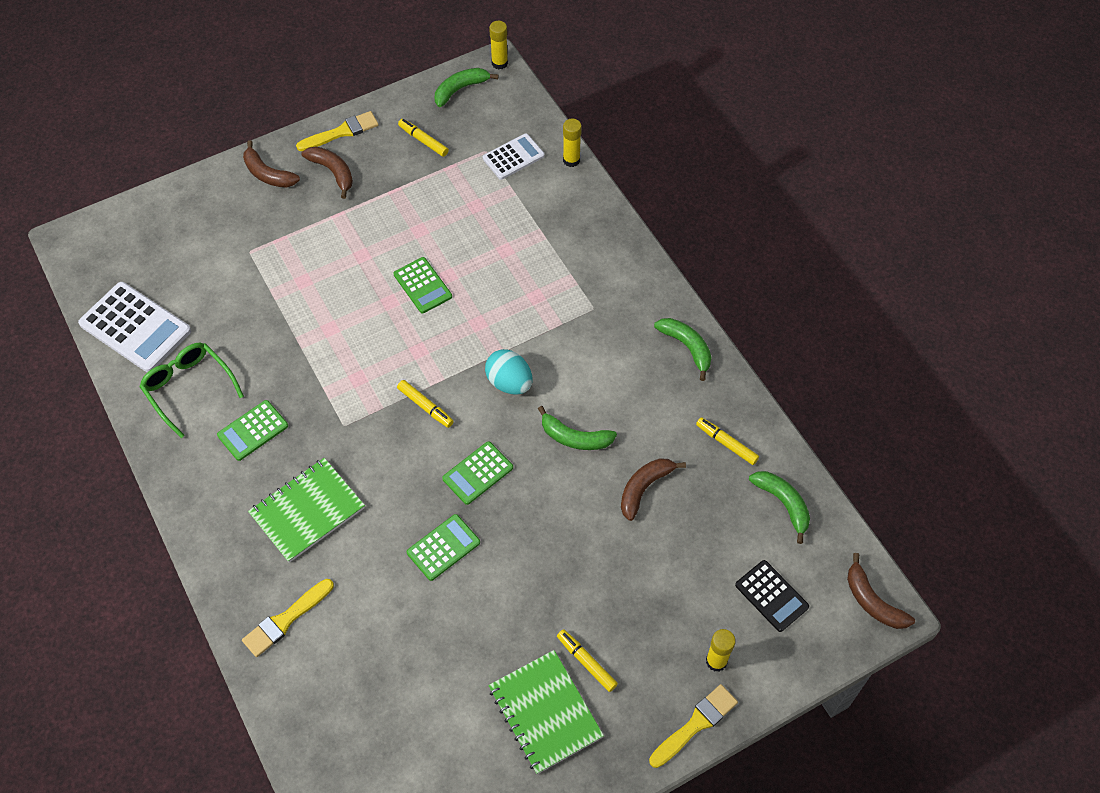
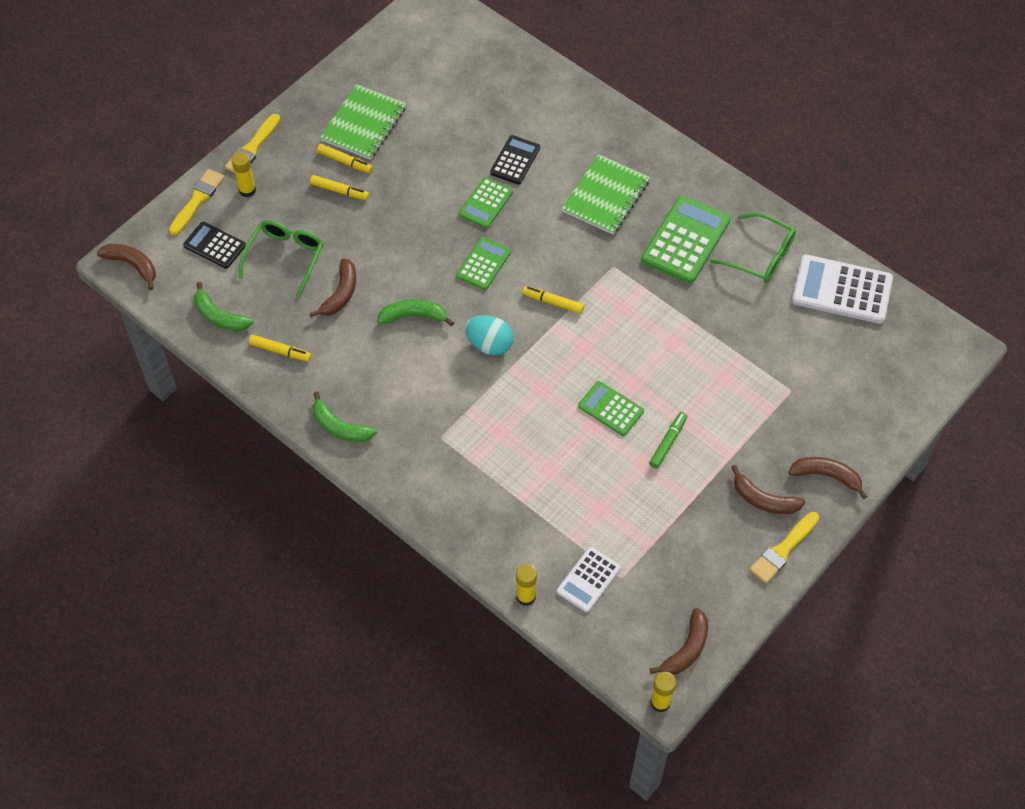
camera: 160 degrees right, 0 degrees up
(253, 431) = (685, 240): green calculator -> green calculator, size x1.68
(285, 620) = (579, 123): yellow brush -> yellow brush (197, 200)
(385, 594) = (515, 160): none -> black calculator
(387, 241) = (668, 442): none -> green marker
(423, 141) = (692, 568): yellow marker -> yellow marker (340, 191)
(460, 89) = (686, 649): green banana -> brown banana
(545, 712) = (364, 124): green notebook -> green notebook turned 75 degrees clockwise
(693, 553) = (285, 257): none -> green glasses

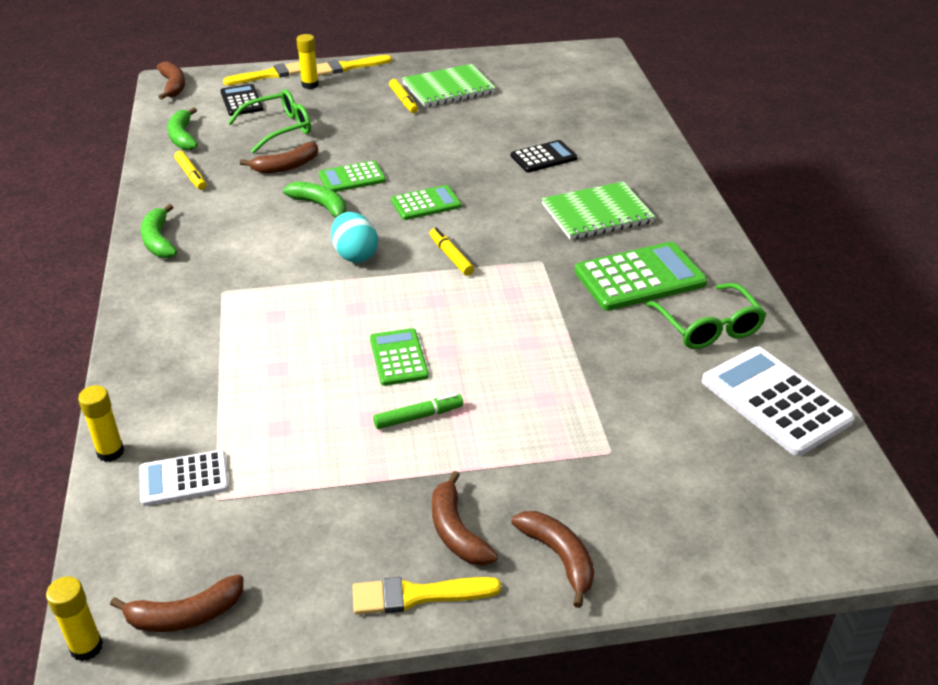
camera: 40 degrees right, 20 degrees down
(340, 191) = (375, 113): yellow marker -> none
(486, 203) = (481, 170): green calculator -> green calculator (352, 178)

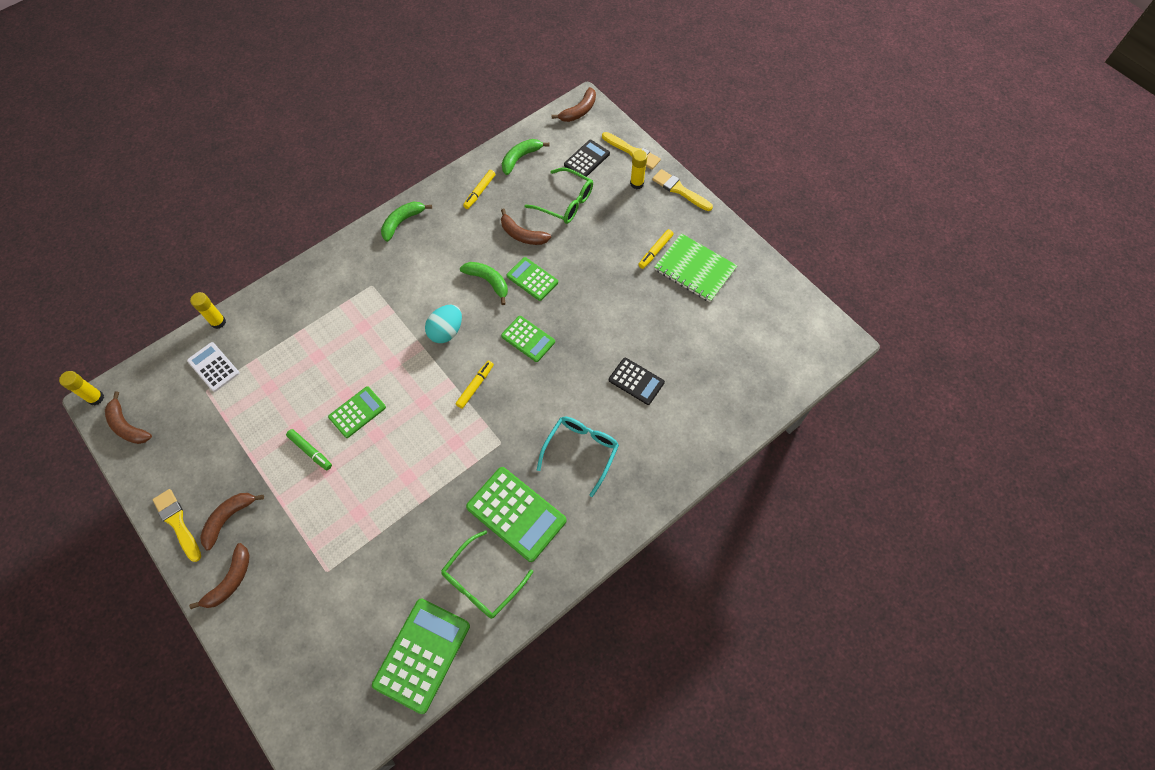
camera: 60 degrees right, 25 degrees up
(321, 206) = (488, 281): green banana -> green banana turned 60 degrees counterclockwise
(597, 213) = (581, 451): green notebook -> turquoise glasses
(775, 401) = (422, 654): white calculator -> green calculator

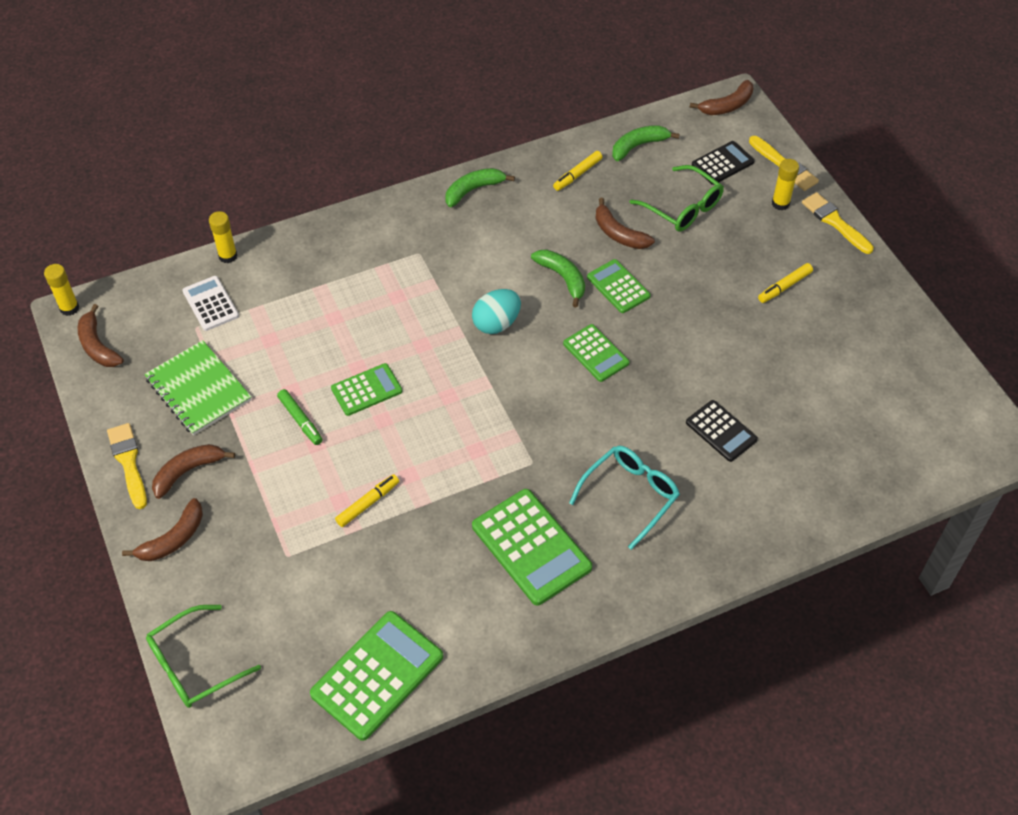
camera: 15 degrees right, 10 degrees down
(475, 386) = (517, 392): yellow marker -> yellow marker (368, 503)
(482, 582) = (470, 613): green glasses -> green glasses (194, 665)
(695, 269) = (831, 318): green notebook -> green notebook (198, 389)

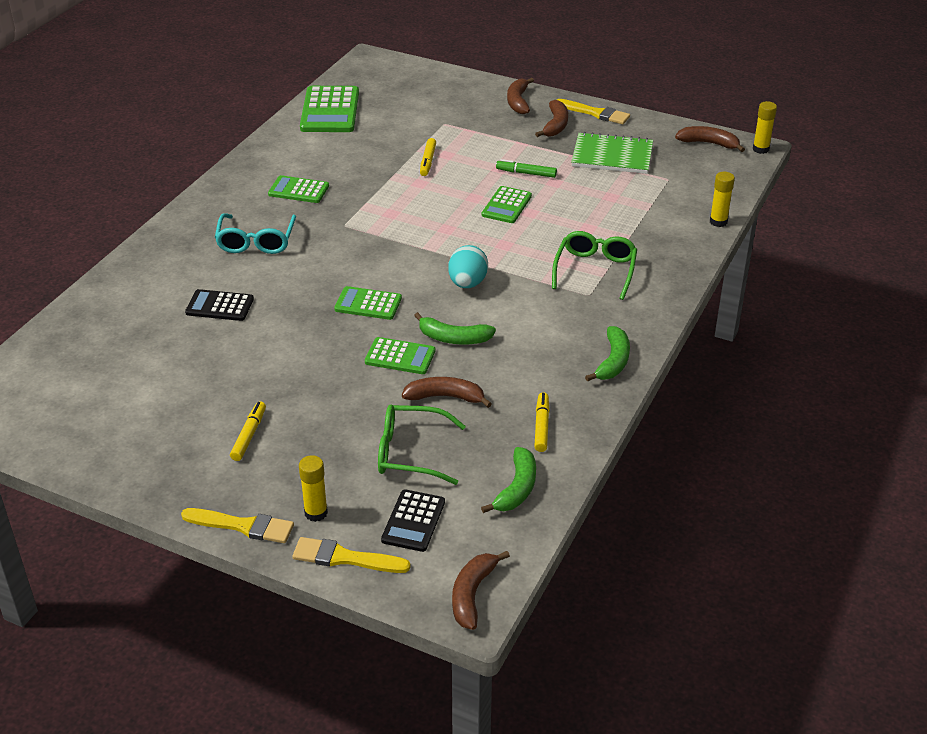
camera: 140 degrees right, 15 degrees down
(194, 665) = (434, 74): green glasses -> green glasses (595, 270)
(210, 304) = (681, 194): white calculator -> none
(531, 547) = (298, 190): green calculator -> green calculator, size x0.60

